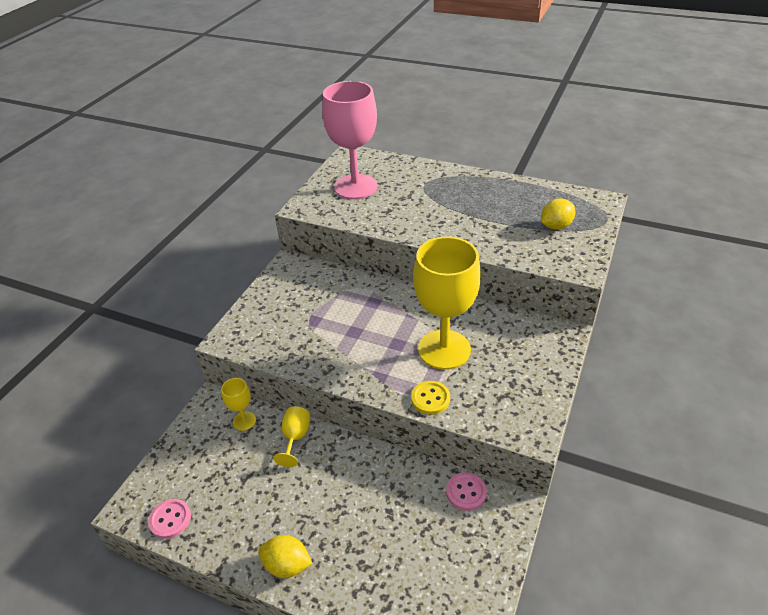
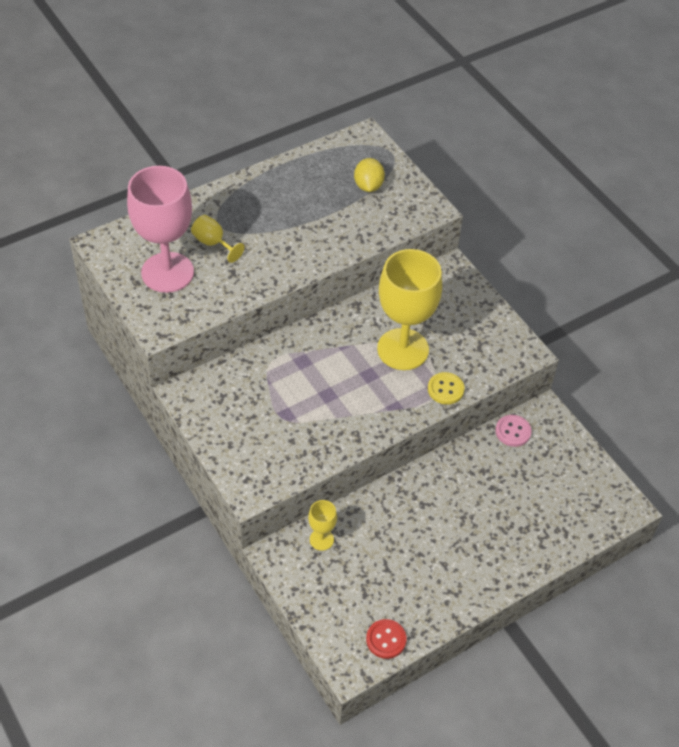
camera: 60 degrees left, 10 degrees up
(170, 519) = (386, 639): pink button -> red button
(287, 565) = (489, 576): yellow lemon -> none
(295, 437) = (372, 511): yellow goblet -> yellow goblet (213, 243)

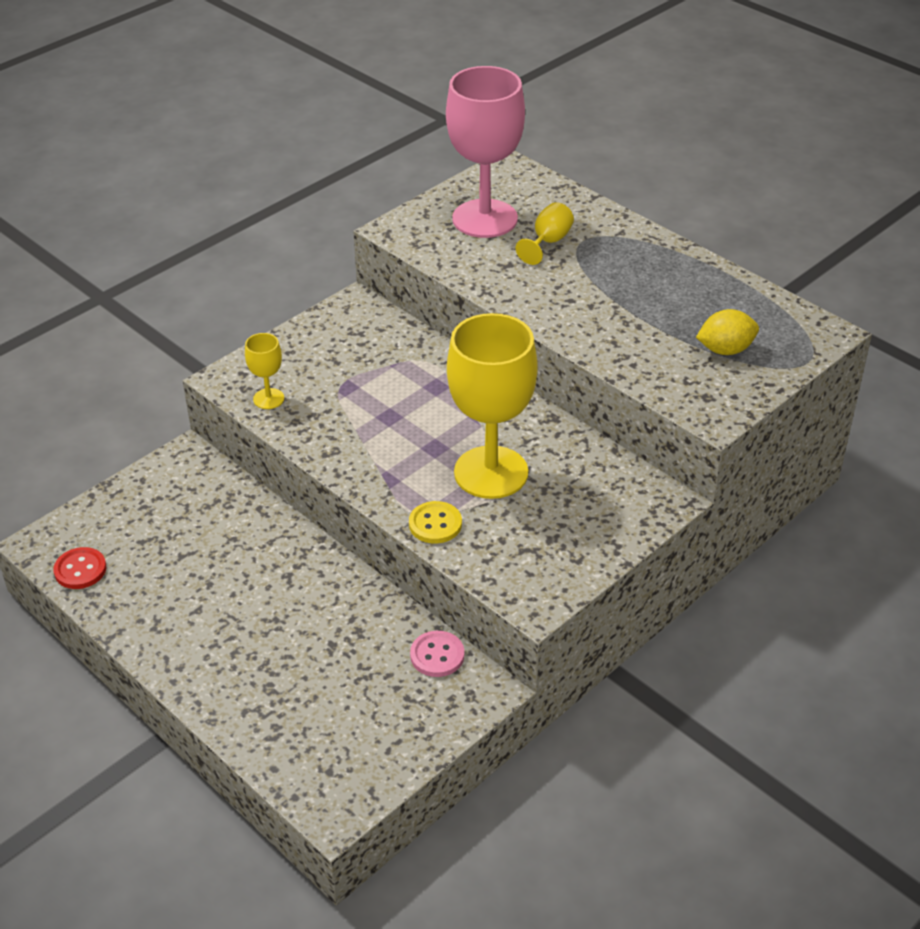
camera: 80 degrees right, 10 degrees down
(321, 539) = (214, 490): yellow goblet -> yellow goblet (268, 399)

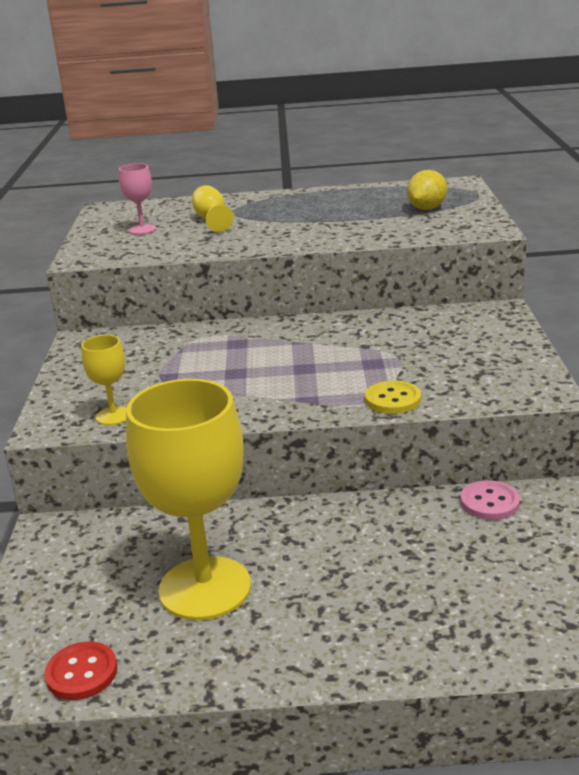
camera: 45 degrees left, 15 degrees down
(485, 219) = (142, 229): pink goblet -> pink goblet, size x0.44
(491, 472) = (369, 357): yellow goblet -> yellow goblet (205, 588)

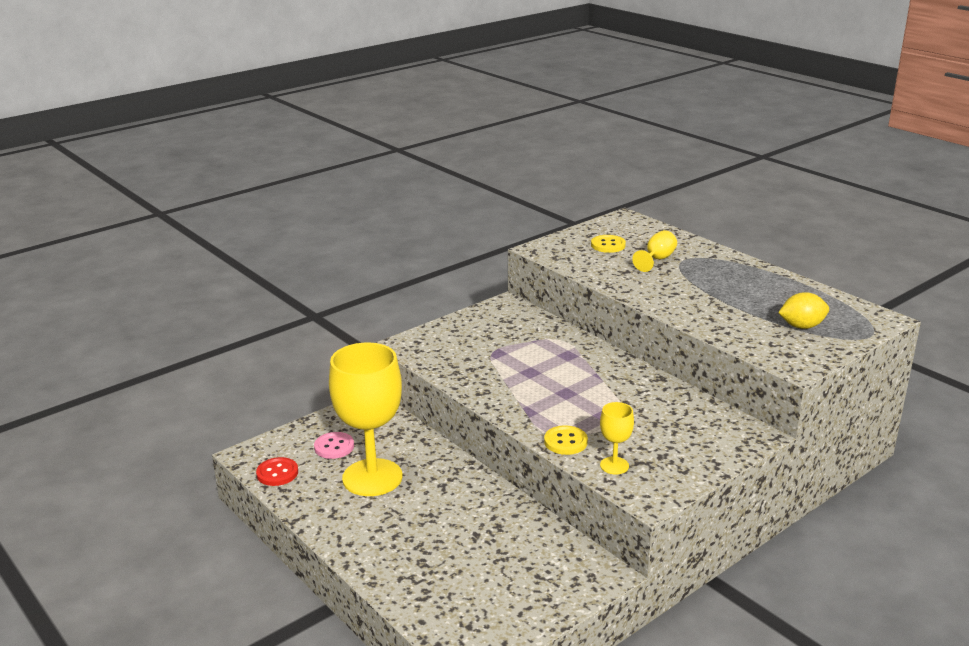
camera: 50 degrees right, 0 degrees up
(113, 416) = (436, 357): yellow goblet -> yellow goblet (614, 465)
(142, 229) = (608, 245): pink goblet -> yellow button
(489, 502) = (563, 547): pink button -> pink button (334, 447)

